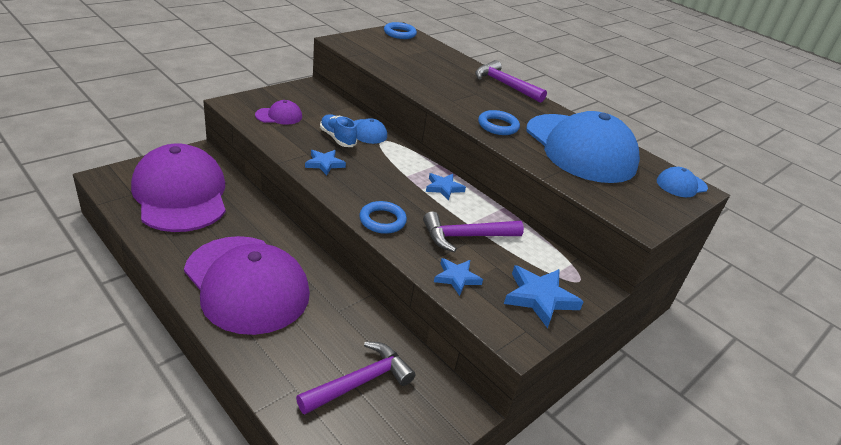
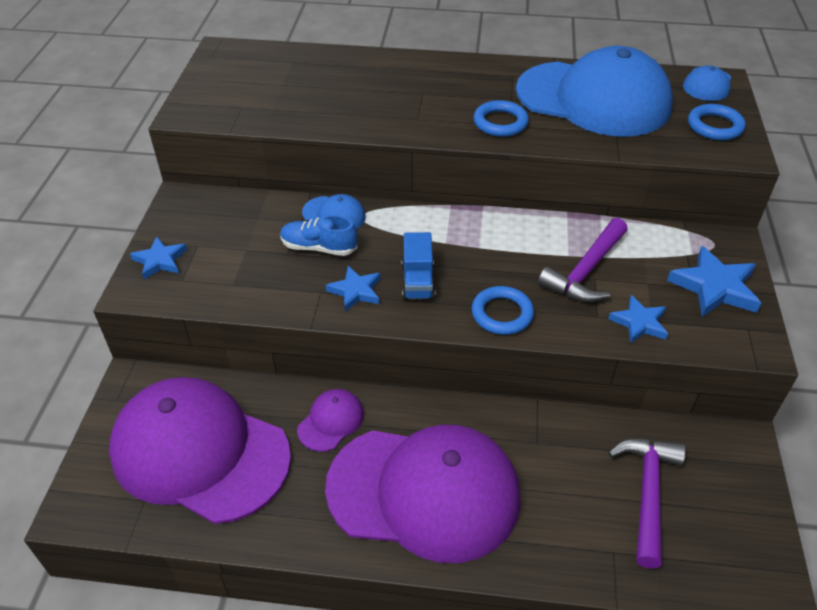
camera: 35 degrees left, 10 degrees up
(279, 116) = (215, 265): purple cap -> purple cap (331, 421)
(362, 180) = (418, 281): none -> blue truck
(399, 33) = (228, 57): blue ring -> blue ring (714, 126)
(444, 188) = (495, 230): blue star -> blue star (160, 260)
(504, 85) = (428, 62): purple hammer -> none

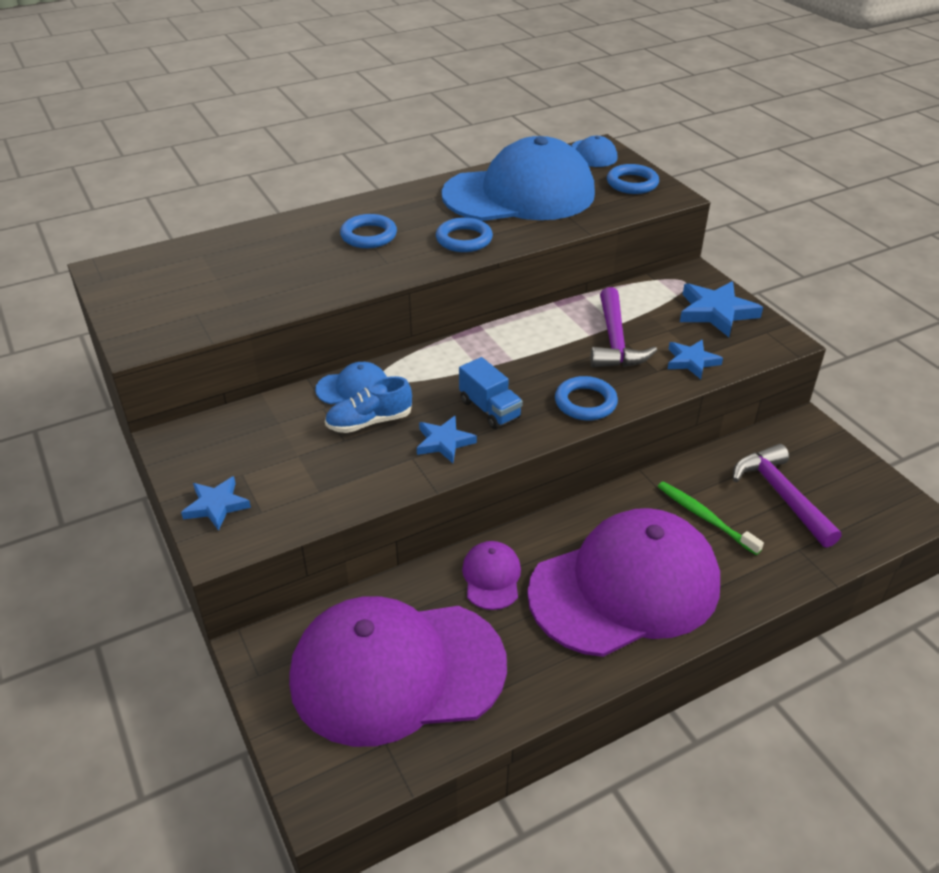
camera: 35 degrees left, 5 degrees down
(427, 91) = (368, 236): none -> blue ring
(553, 472) = (704, 517): none -> green toothbrush

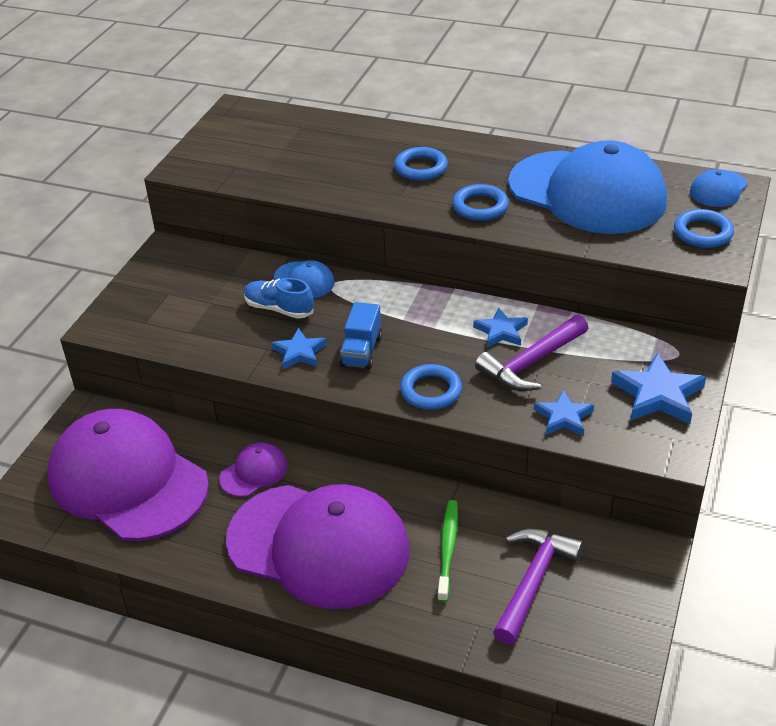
camera: 50 degrees right, 0 degrees up
(216, 505) = (130, 303): blue star -> blue star (501, 331)

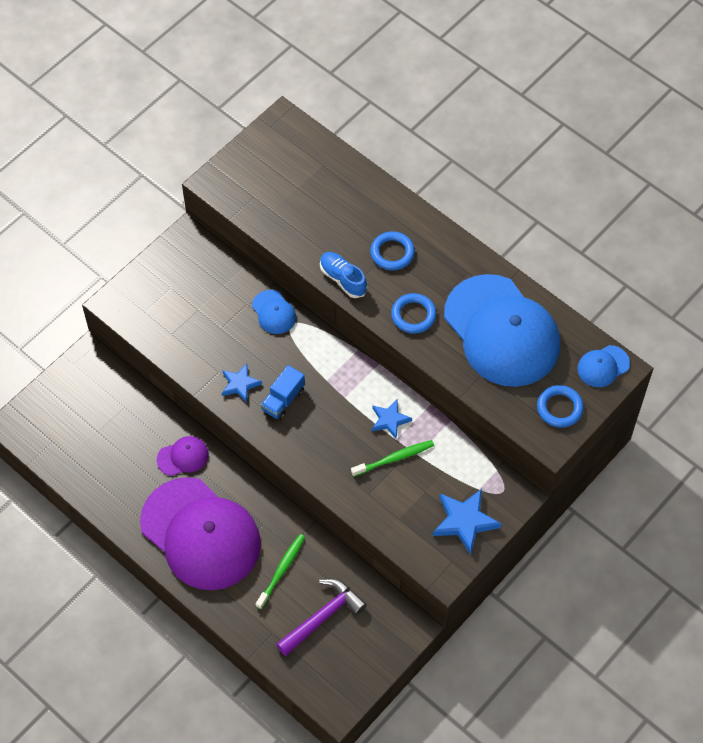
camera: 20 degrees right, 20 degrees up
(128, 480) = (98, 430): purple cap -> none
(279, 309) = (243, 335): blue shoe -> blue shoe (343, 279)
(431, 391) = (313, 456): blue ring -> none
(531, 363) = (395, 458): purple hammer -> green toothbrush
(563, 417) = (389, 515): blue star -> none

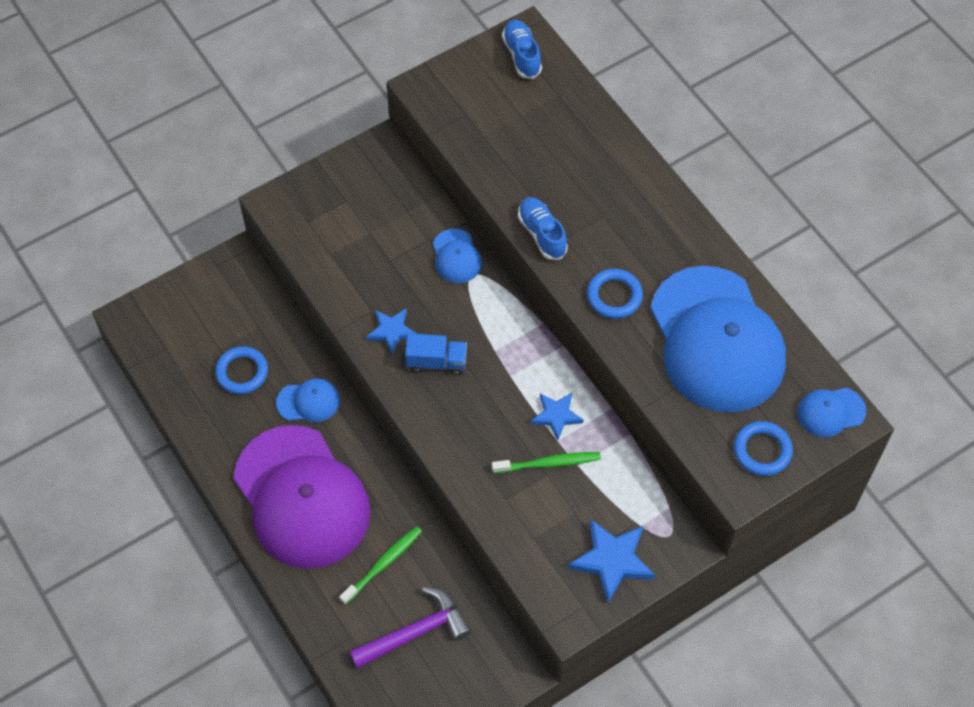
camera: 15 degrees right, 0 degrees up
(183, 457) = (308, 401): purple cap -> blue cap
(283, 400) = (436, 362): blue truck -> blue truck turned 135 degrees counterclockwise
(285, 138) = (522, 55): none -> blue shoe
(392, 253) = (610, 216): blue ring -> blue ring (242, 372)

